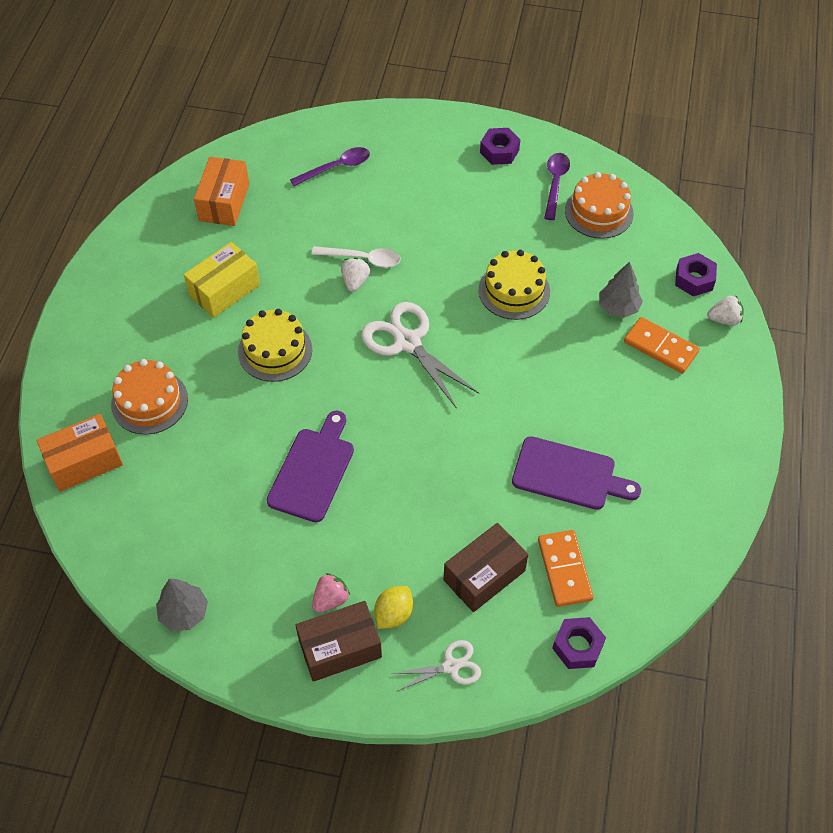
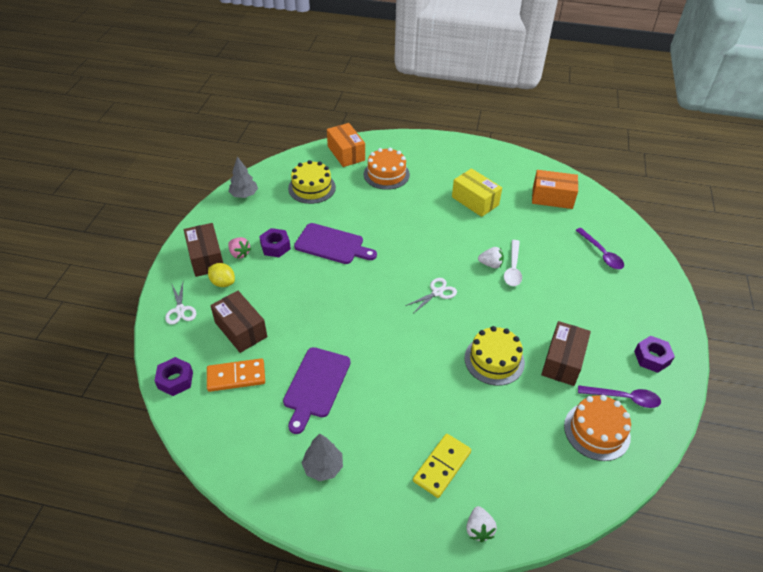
camera: 90 degrees right, 10 degrees down
(275, 350) = (426, 225): yellow cake -> yellow cake (312, 188)
(407, 342) = (437, 292): white scissors -> white scissors, size x0.55
(510, 228) = (562, 361): none -> brown box
(618, 307) = (484, 436): grey tree -> grey tree (323, 467)
(660, 347) = (442, 466): orange domino -> yellow domino
(694, 279) = (526, 507): purple nut -> purple nut (275, 246)

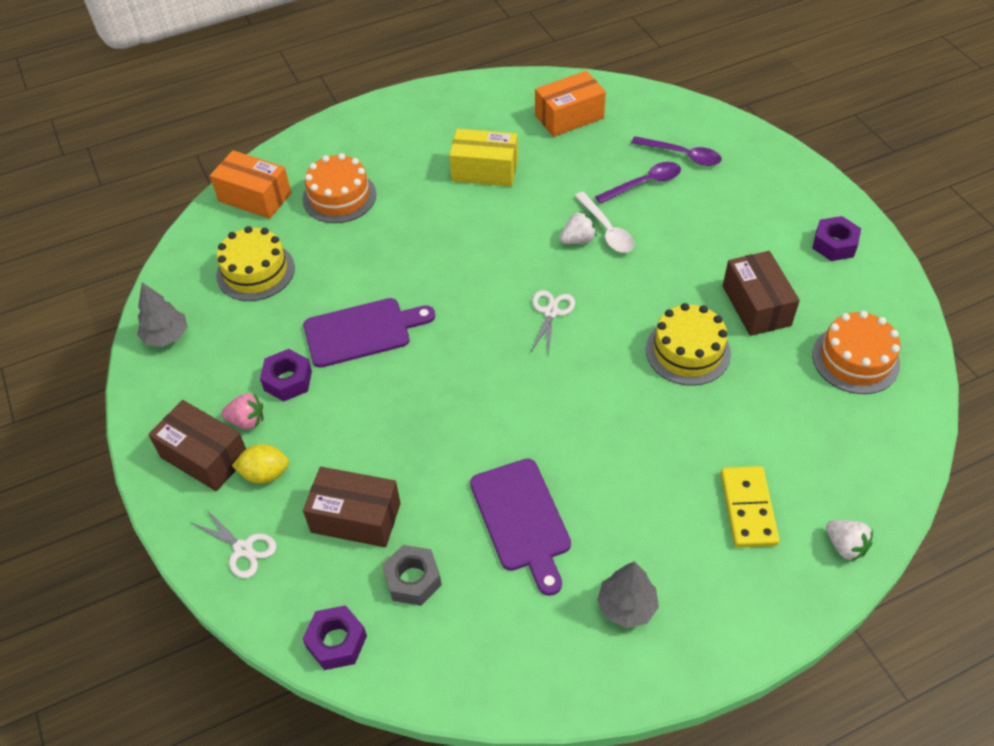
camera: 35 degrees left, 5 degrees up
(236, 377) = (413, 580): orange domino -> grey nut
(624, 398) = (848, 306): purple spoon -> purple spoon (644, 184)

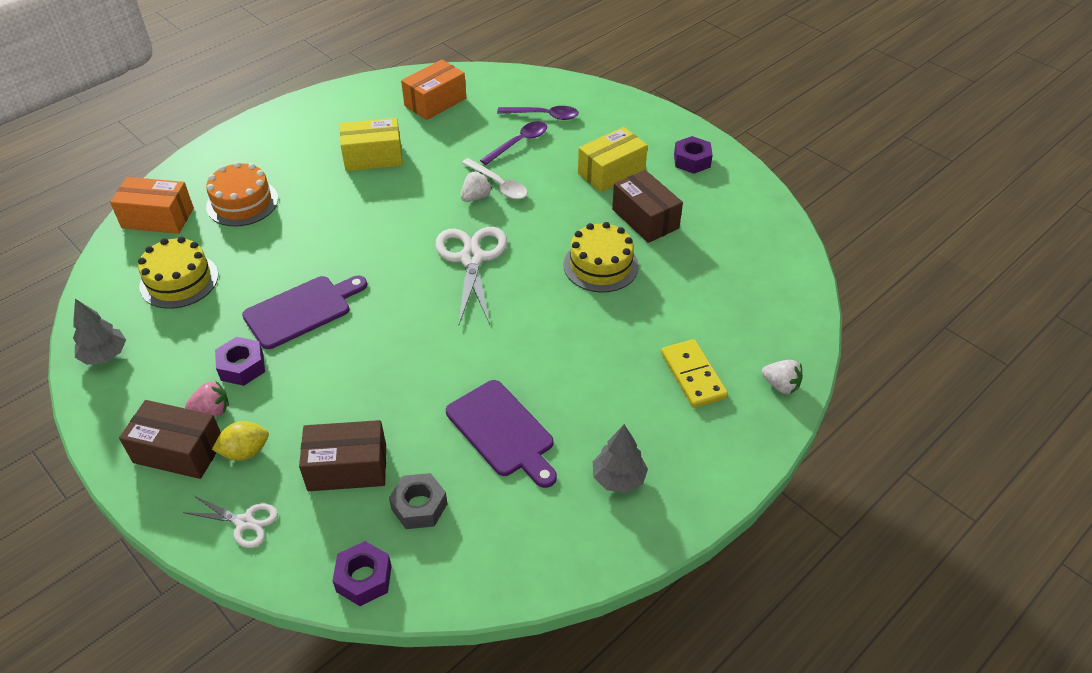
camera: 20 degrees left, 5 degrees down
(551, 312) = (471, 259): white scissors -> white scissors, size x1.83
(736, 240) = (611, 172): none -> yellow box
(855, 359) = (739, 243): orange cake -> none

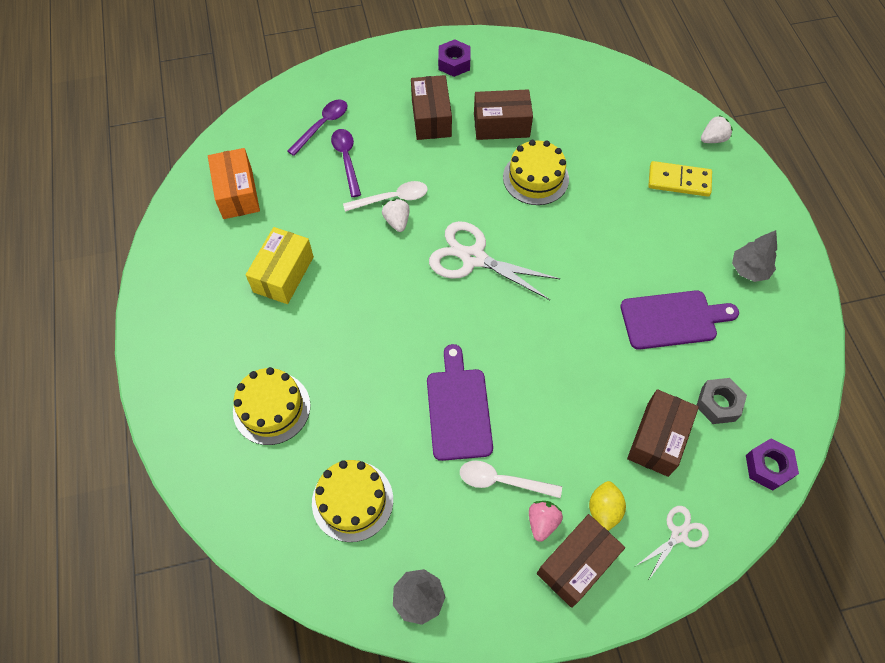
camera: 60 degrees left, 15 degrees up
(158, 218) = (240, 493): orange box -> none
(242, 203) = (271, 408): orange cake -> yellow cake
(242, 367) = (502, 481): purple nut -> white spoon
(611, 172) = (431, 118): yellow box -> brown box

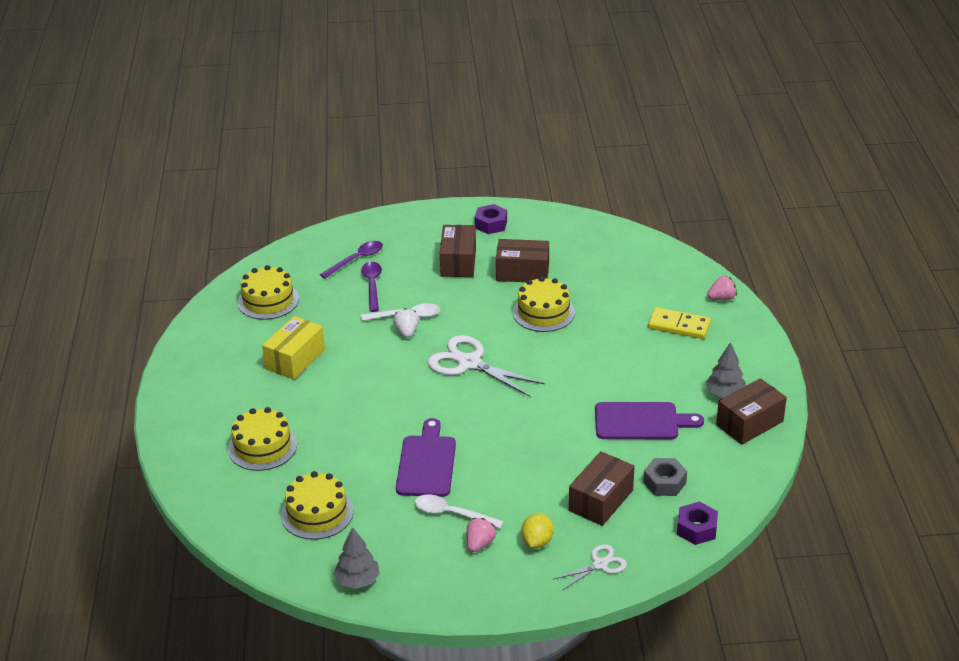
camera: 10 degrees right, 25 degrees down
(237, 193) = (268, 300): orange box -> yellow cake
(577, 564) = (502, 574): brown box -> brown box (749, 423)
(713, 139) = (722, 298): white strawberry -> pink strawberry

